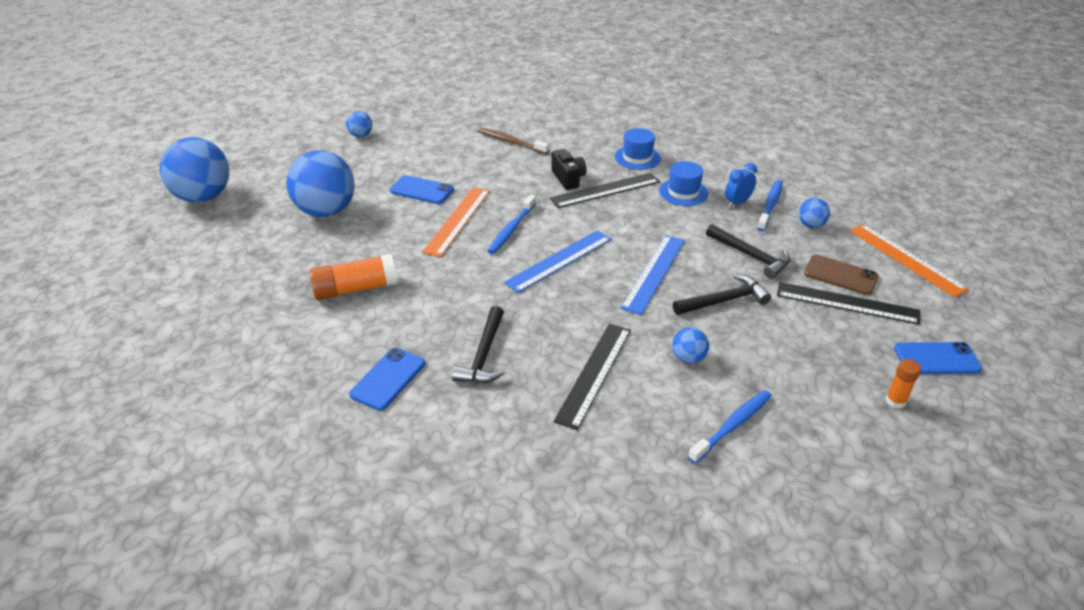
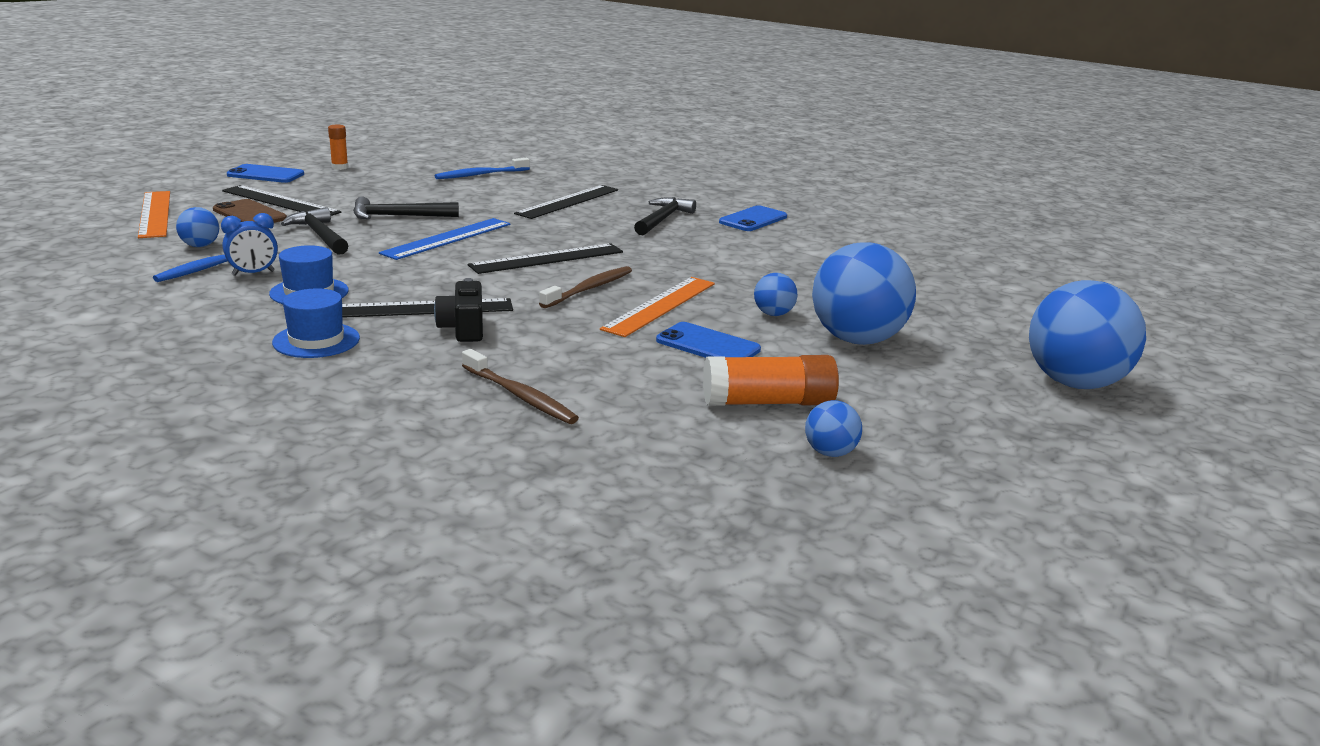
camera: 170 degrees left, 15 degrees down
(355, 289) = (794, 268): orange glue stick -> orange glue stick (768, 403)
(511, 229) = (589, 289): blue toothbrush -> brown toothbrush
(559, 261) = (547, 258): blue ruler -> black ruler
(688, 358) = (477, 198): blue ball -> blue ball (773, 314)

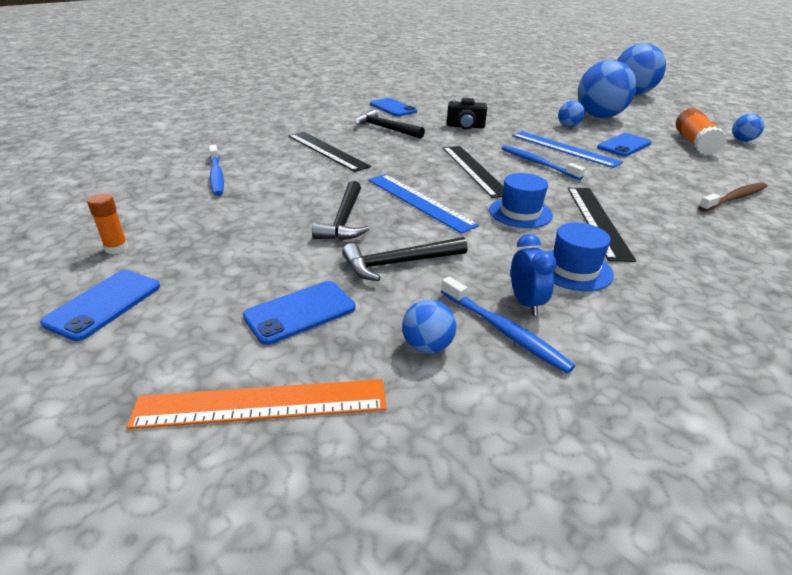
camera: 75 degrees left, 10 degrees up
(249, 214) = (300, 312): brown phone -> blue phone
(280, 201) = (252, 290): black ruler -> none
(316, 340) = (687, 266): blue hat -> blue hat (520, 213)
(463, 329) = (632, 208): black camera -> black camera (465, 126)
(589, 289) = (538, 163): brown toothbrush -> blue toothbrush
(660, 305) = (564, 149): orange ruler -> blue ruler

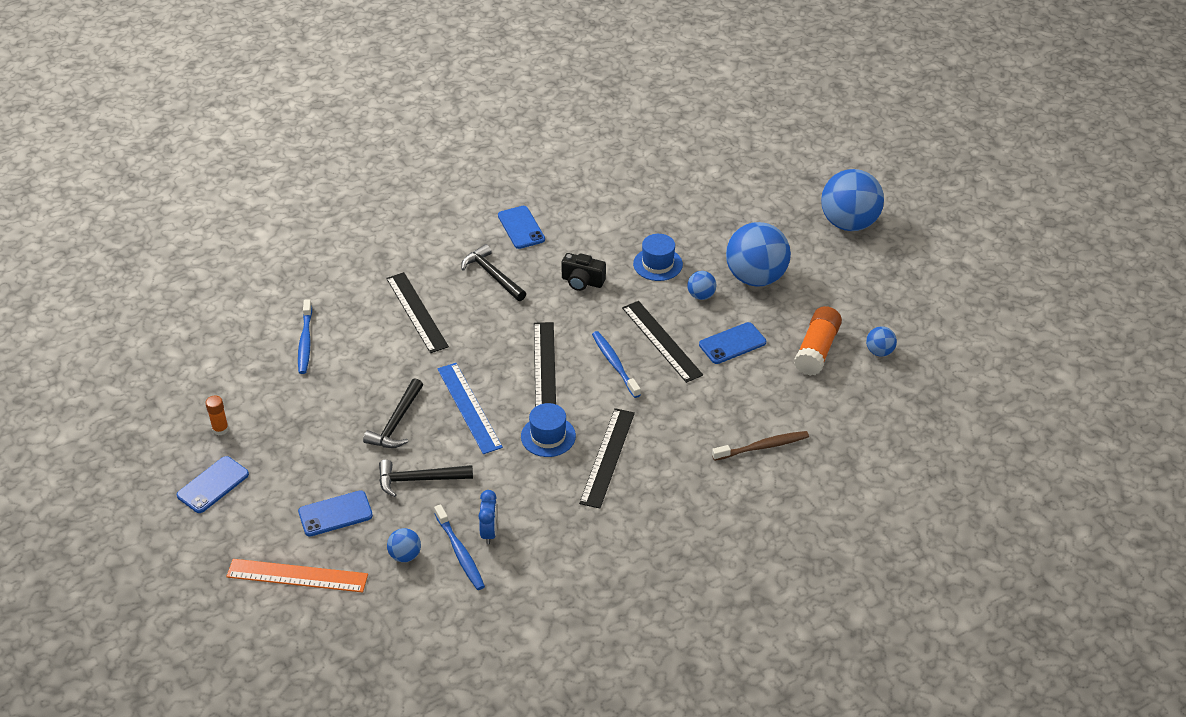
camera: 15 degrees right, 10 degrees up
(564, 149) = (661, 341): blue ruler -> black ruler
(574, 269) = (546, 508): blue hat -> blue hat (657, 264)

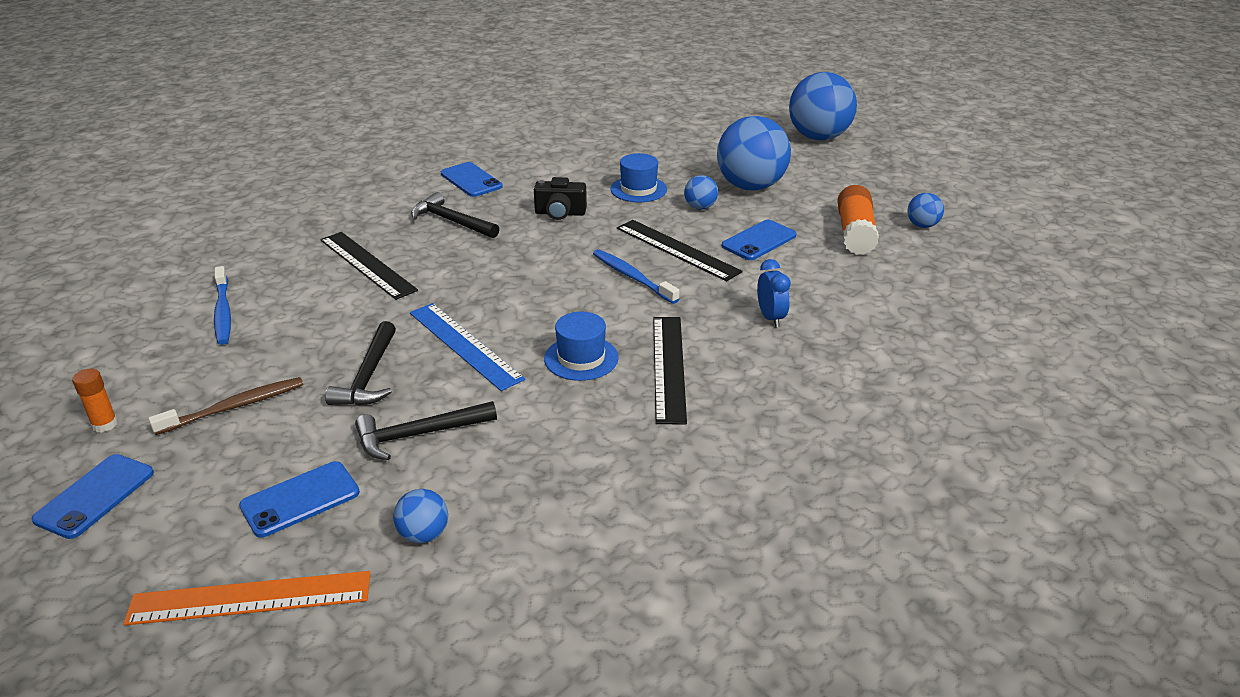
camera: 15 degrees left, 10 degrees down
(460, 552) = (508, 514): blue toothbrush -> none
(489, 532) = (543, 481): blue clock -> blue clock (770, 318)
(544, 366) = (547, 291): black ruler -> none
(762, 447) = (853, 326): brown toothbrush -> brown toothbrush (233, 407)

